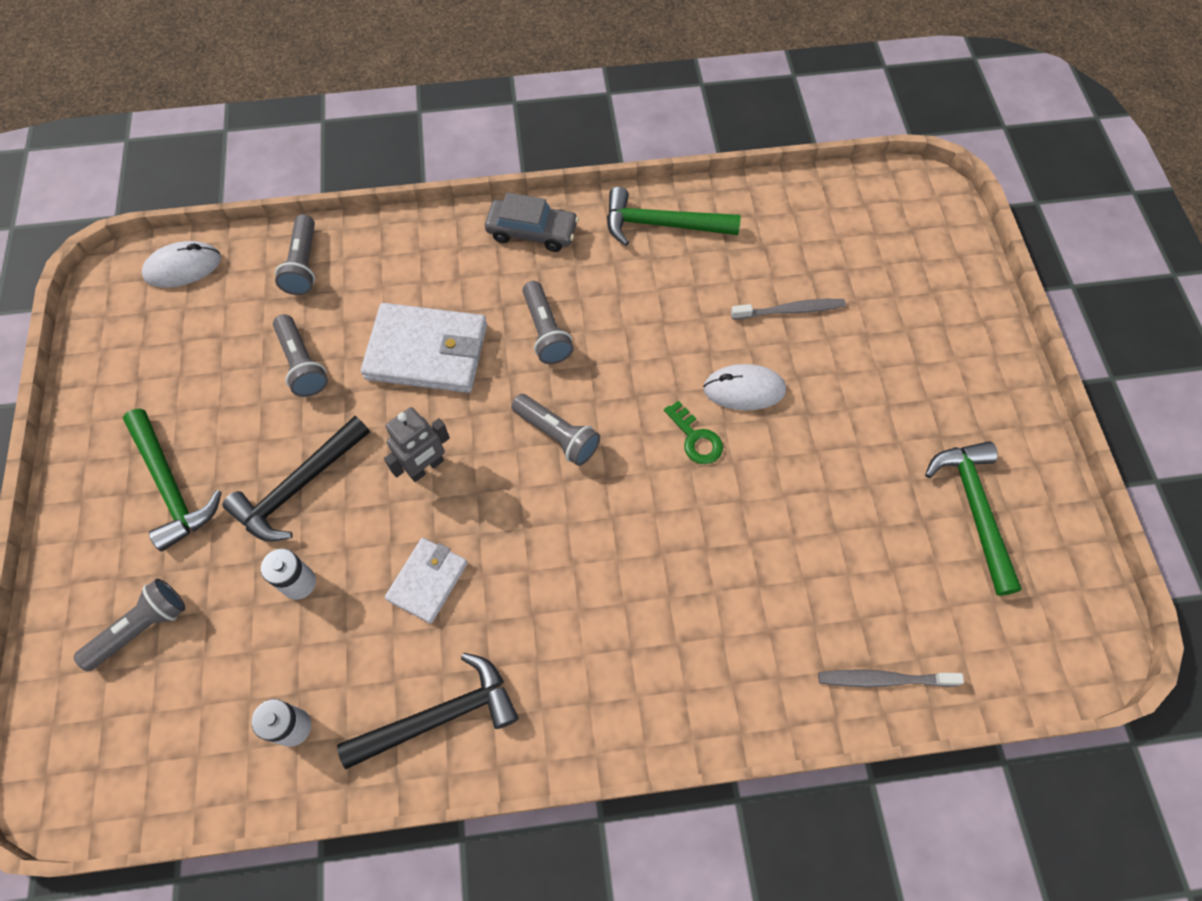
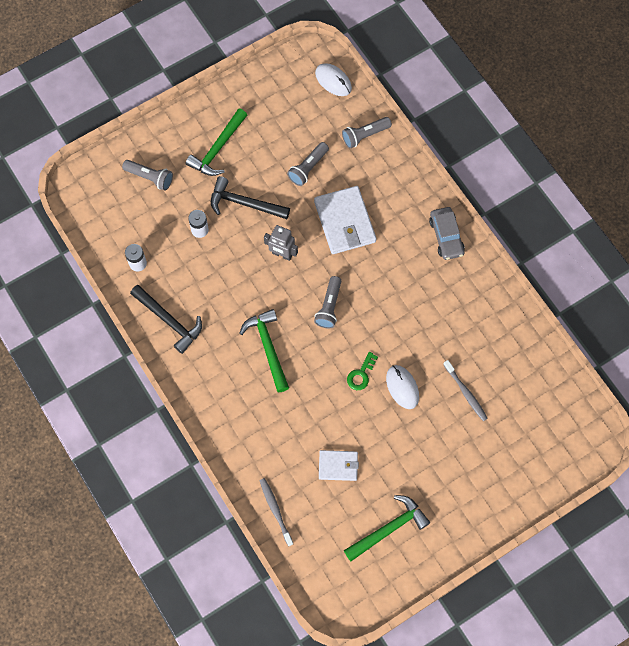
camera: 65 degrees right, 5 degrees up
(427, 581) = (226, 284): white wallet -> white wallet (338, 466)
(546, 332) = (386, 273): grey flashlight -> none
(661, 225) = (488, 302): green hammer -> green hammer (268, 347)

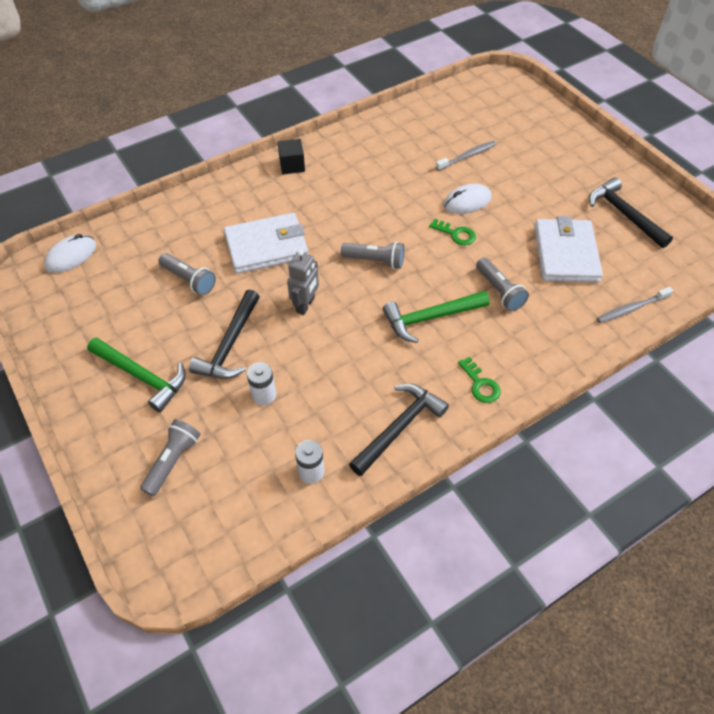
camera: 90 degrees left, 15 degrees down
(203, 380) = (480, 384): none -> green key
(338, 466) = (565, 254): white wallet -> white wallet, size x1.73
(364, 135) = (155, 228): grey flashlight -> grey flashlight (499, 291)
(389, 528) = (624, 214): green hammer -> black hammer
(446, 236) = (292, 165): grey car -> black cube

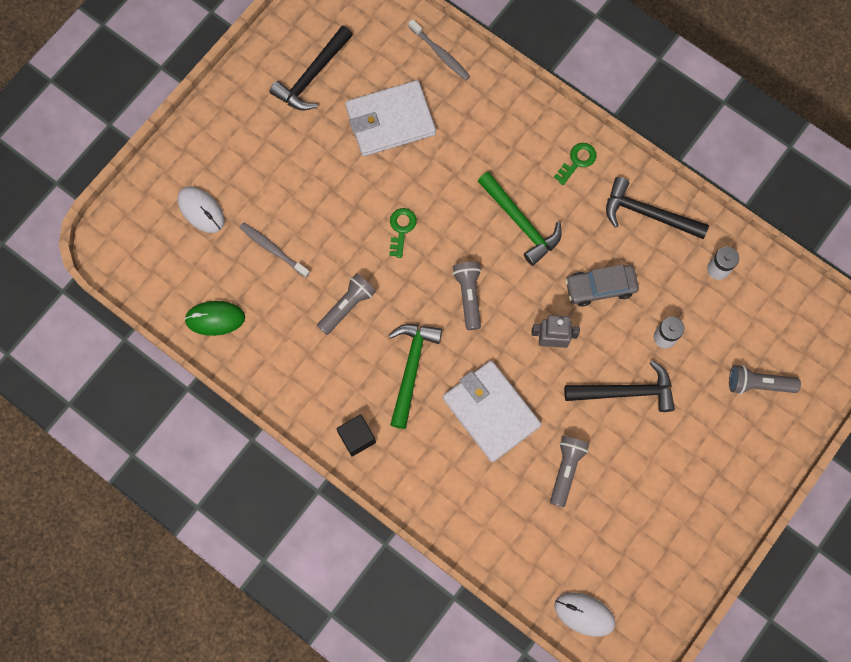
camera: 110 degrees left, 20 degrees up
(142, 376) = (692, 455): green hammer -> green hammer (411, 368)
(339, 359) = (600, 287): none -> grey car
(423, 116) = (215, 319): none -> green mouse
(467, 202) = (348, 230): white mouse -> white mouse (201, 210)
(499, 291) = (463, 170): grey flashlight -> grey flashlight (347, 306)

